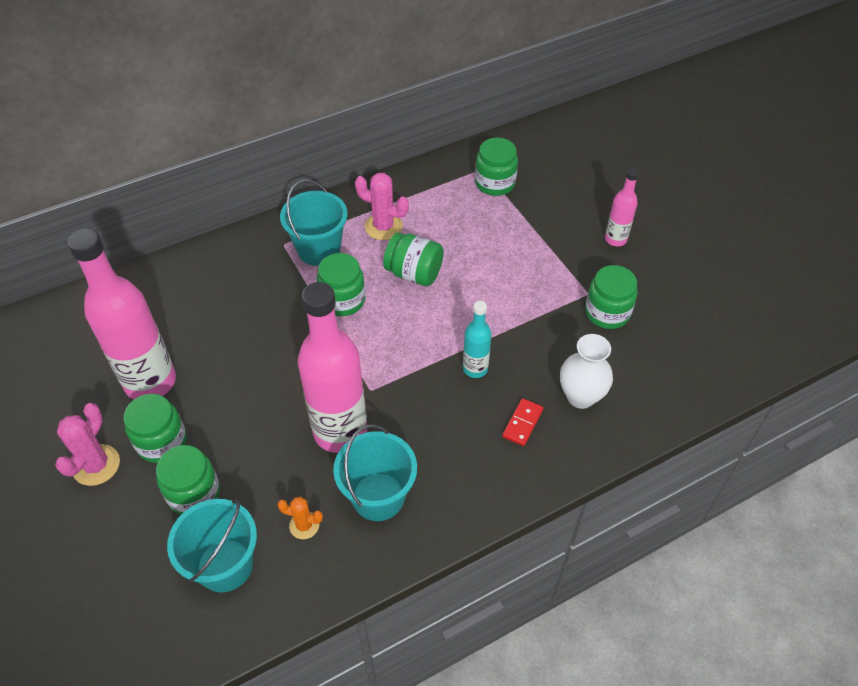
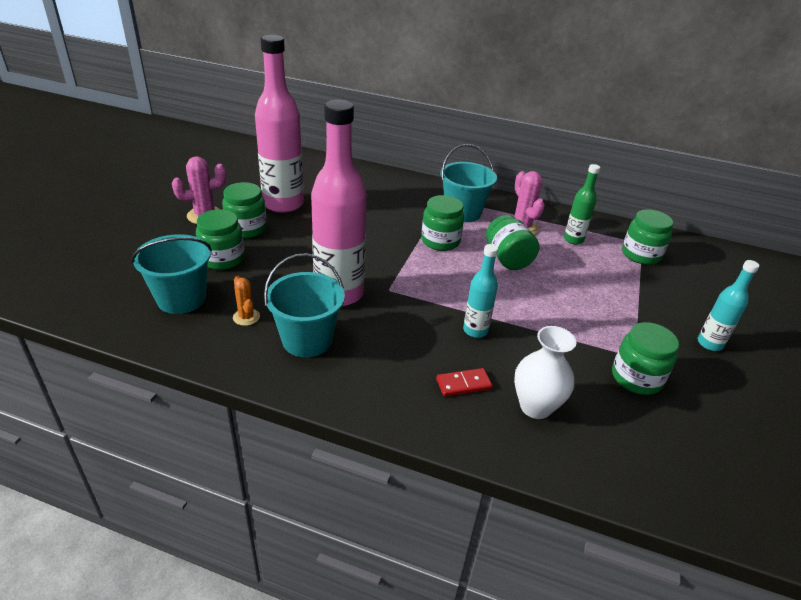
camera: 45 degrees right, 15 degrees down
(435, 207) = (573, 239): none -> green bottle
(615, 239) = (709, 344): pink bottle -> turquoise bottle

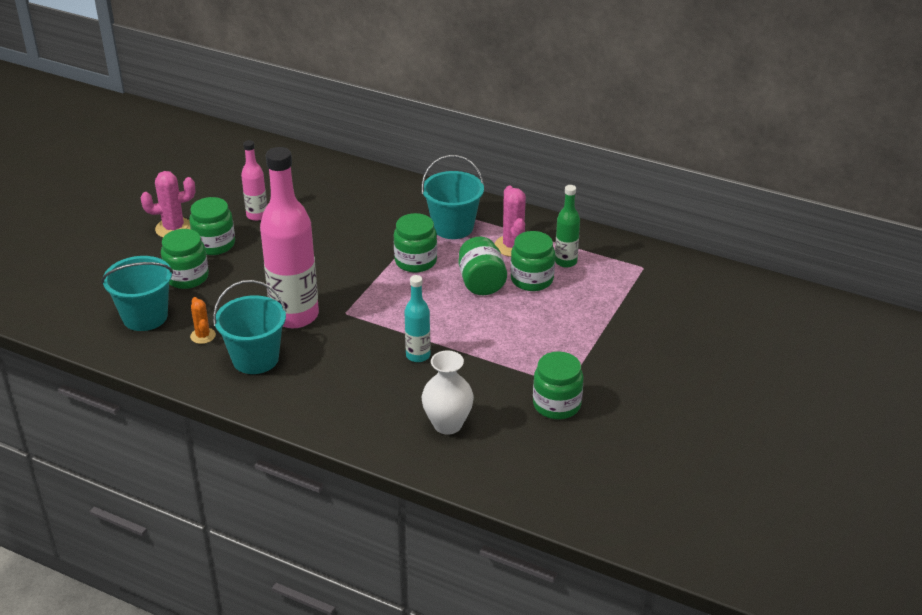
camera: 10 degrees right, 0 degrees up
(283, 204) = (257, 215): pink bottle -> pink bottle, size x0.49
(463, 384) = (388, 403): red domino -> none
(640, 255) = (634, 281): green jar -> green jar (532, 279)
(709, 344) = (651, 376): turquoise bottle -> none

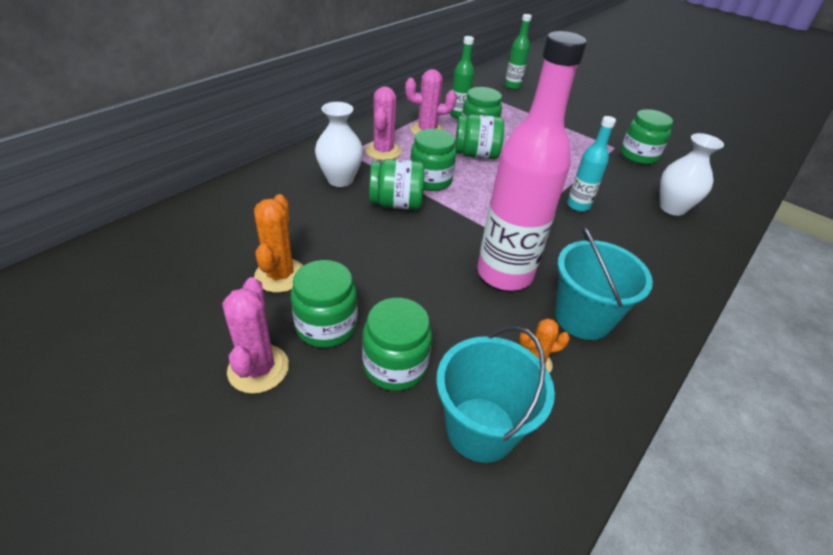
camera: 80 degrees left, 5 degrees up
(257, 215) = (280, 275): pink bottle -> orange cactus
(368, 249) = (396, 204): none -> green jar
(390, 214) = (340, 179): none -> white vase
(453, 227) = (383, 151): turquoise bucket -> pink cactus
(685, 295) = (512, 86): none -> green bottle

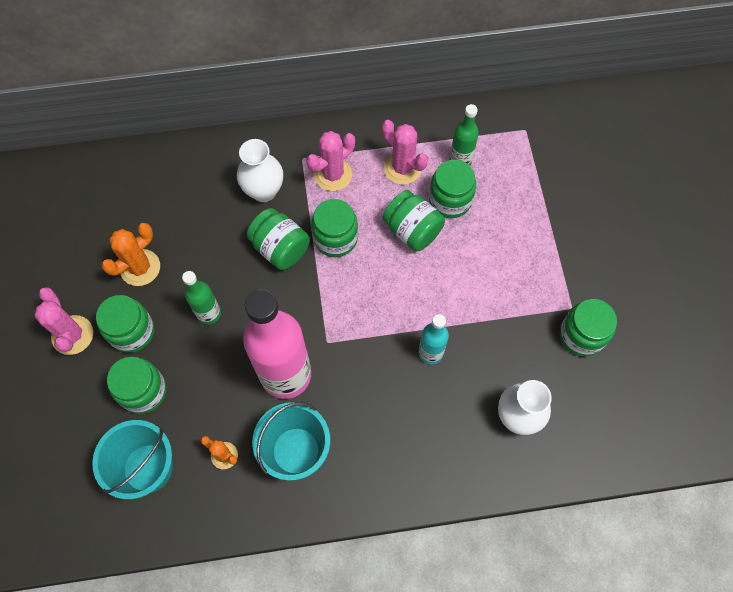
camera: 45 degrees right, 25 degrees up
(258, 368) = (72, 335): pink cactus -> pink cactus turned 60 degrees counterclockwise
(512, 86) = (581, 144): green bottle -> green bottle (209, 313)

